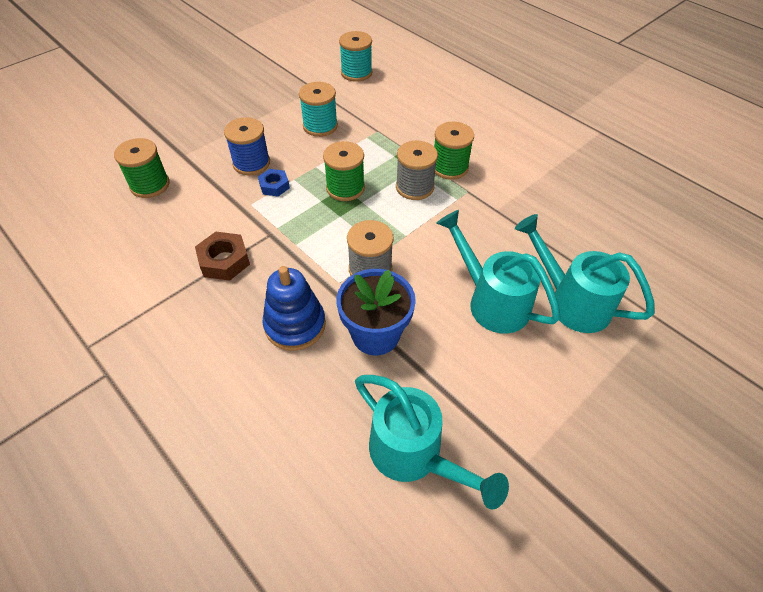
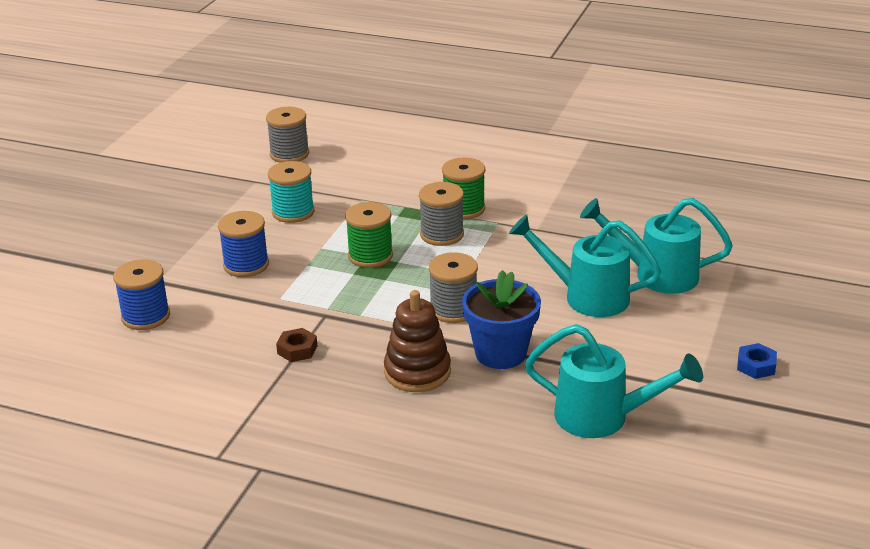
camera: 25 degrees left, 20 degrees down
(150, 185) = (146, 316): green spool -> blue spool
(224, 261) = (297, 350): brown nut -> brown nut, size x0.67
(274, 186) = (291, 276): blue nut -> blue nut (756, 366)
(295, 325) = (417, 372): blue stacking toy -> brown stacking toy
(356, 73) = (289, 154): turquoise spool -> grey spool

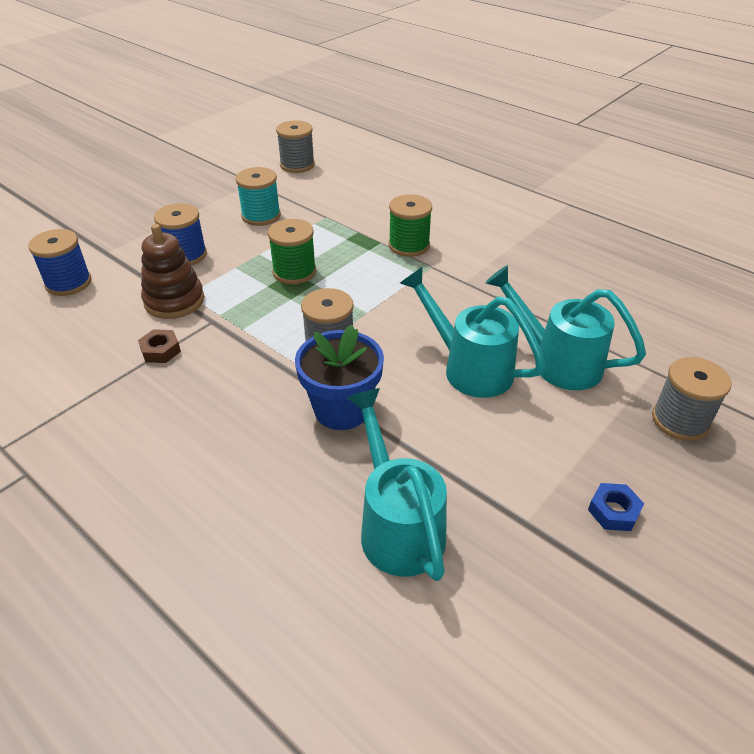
camera: 20 degrees right, 10 degrees up
(417, 372) = (248, 407): brown stacking toy -> brown stacking toy (174, 301)
(442, 234) = (372, 266): grey spool -> grey spool (680, 420)
(602, 417) = (397, 525): turquoise watering can -> turquoise watering can turned 150 degrees counterclockwise

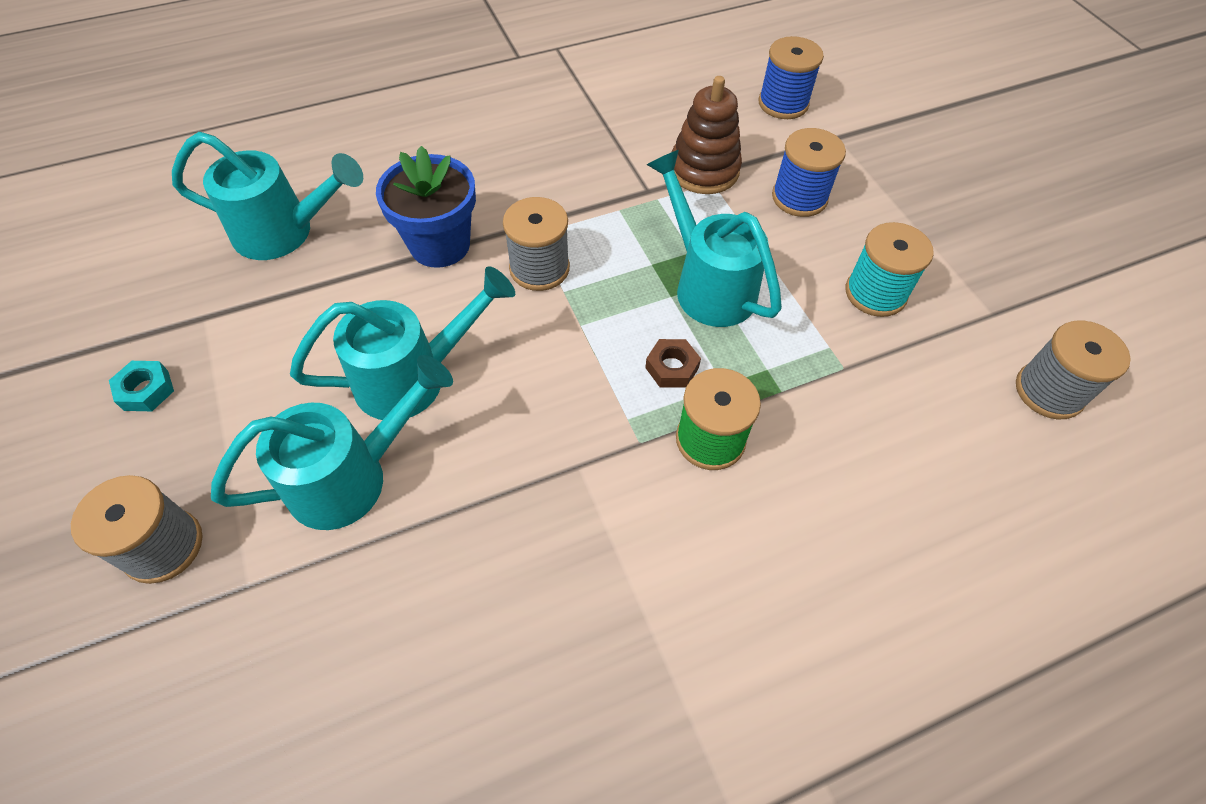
camera: 115 degrees right, 15 degrees up
(160, 350) = (621, 145): brown nut -> brown nut (672, 368)
(294, 272) = (708, 285): green spool -> turquoise watering can
(613, 511) = (146, 390): blue nut -> turquoise nut

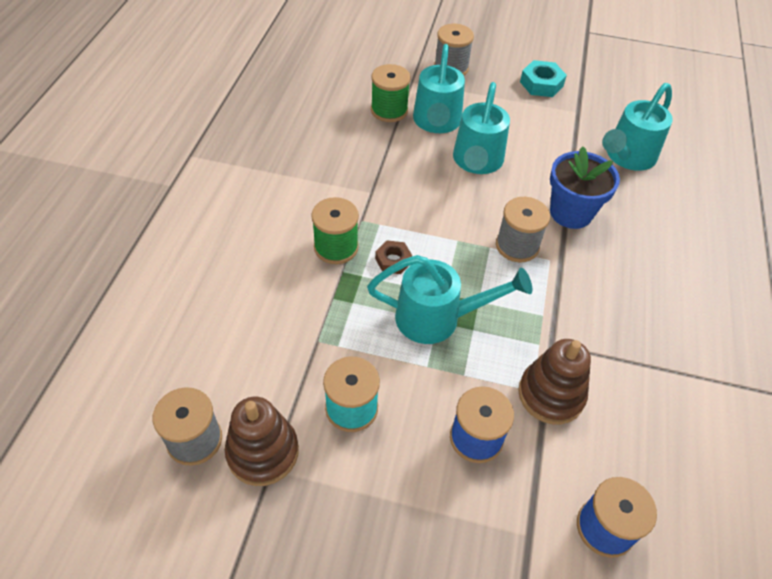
camera: 125 degrees right, 5 degrees down
(146, 390) = (541, 84): turquoise nut -> turquoise nut, size x1.50
(363, 567) = (389, 110): none -> green spool
(989, 330) = (263, 452): none -> brown stacking toy

